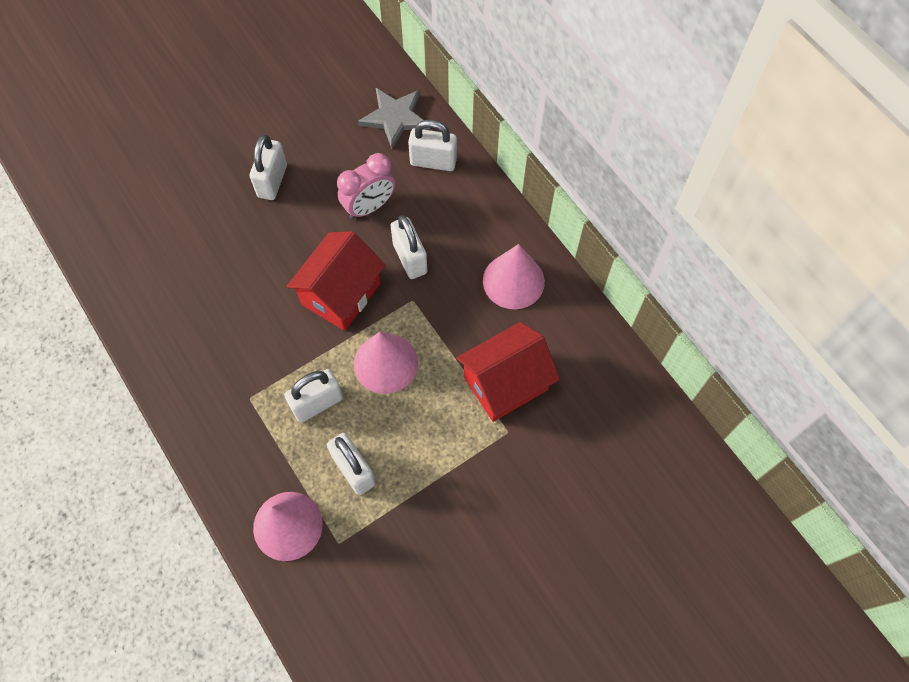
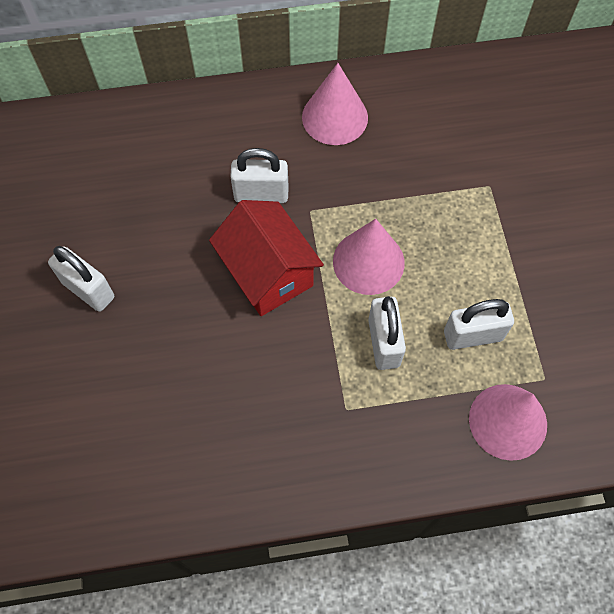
camera: 65 degrees left, 0 degrees up
(369, 207) = (178, 207): pink clock -> none
(395, 118) = (84, 142): grey star -> none
(433, 162) = (160, 130): white padlock -> none
(505, 383) = (439, 167): red house -> none

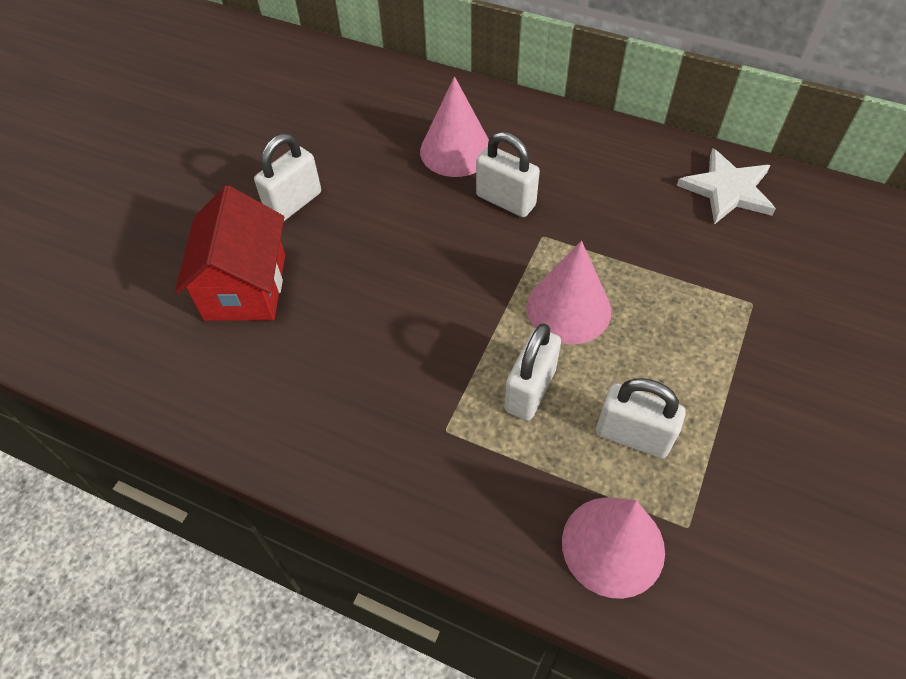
camera: 35 degrees right, 10 degrees down
(88, 290) = (294, 203): white padlock -> white padlock turned 60 degrees clockwise
(268, 273) = (461, 269): red house -> red house (245, 287)
(335, 117) = (626, 169): pink cone -> pink cone (456, 150)
(418, 97) = (727, 190): none -> white star

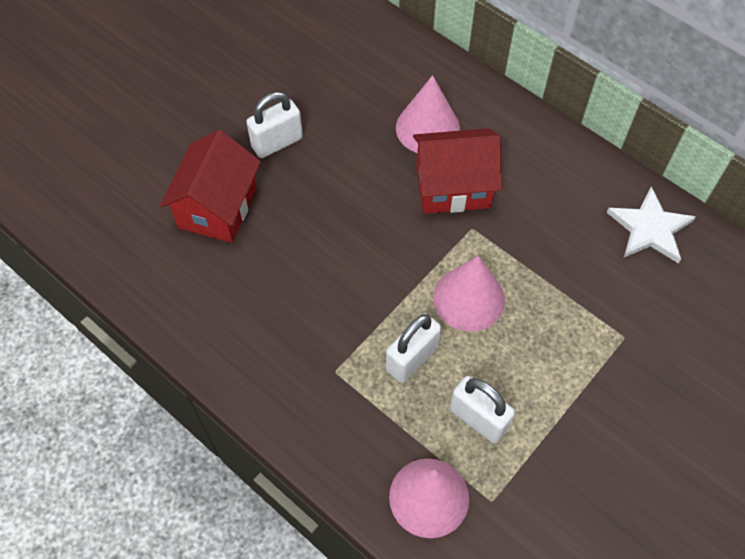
camera: 15 degrees right, 5 degrees up
(505, 201) = (453, 187): white padlock -> red house

